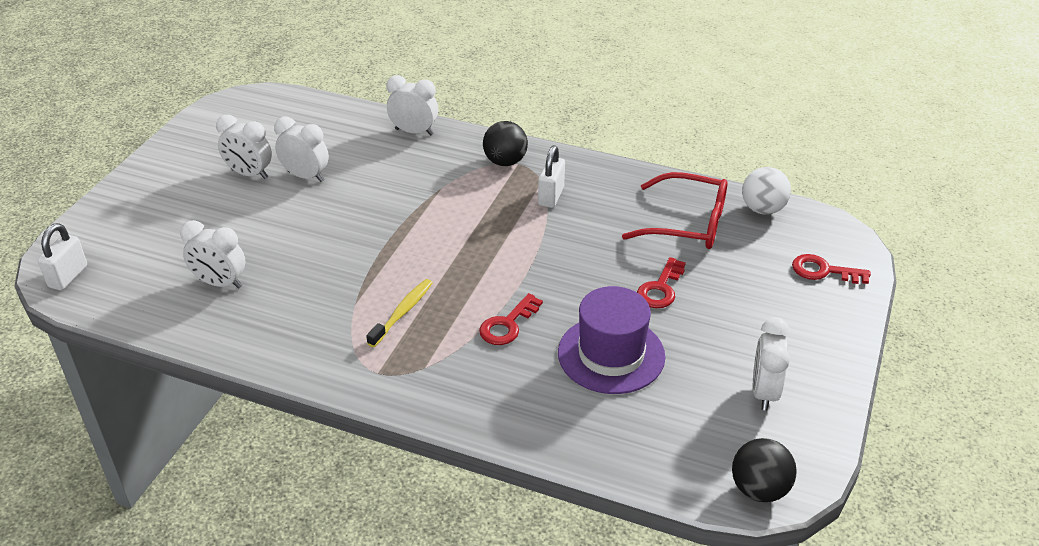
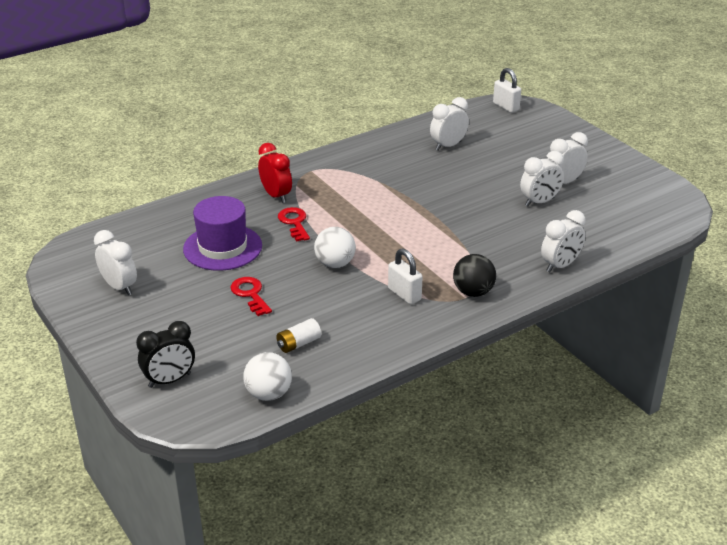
camera: 125 degrees right, 5 degrees down
(402, 312) = (350, 192): yellow toothbrush -> none
(466, 371) = (276, 196): none -> red clock
(550, 258) = (335, 264): none -> white ball
(688, 223) = (298, 344): red glasses -> white battery
(759, 489) = (71, 249): black ball -> none
(823, 271) = (169, 380): red key -> black clock

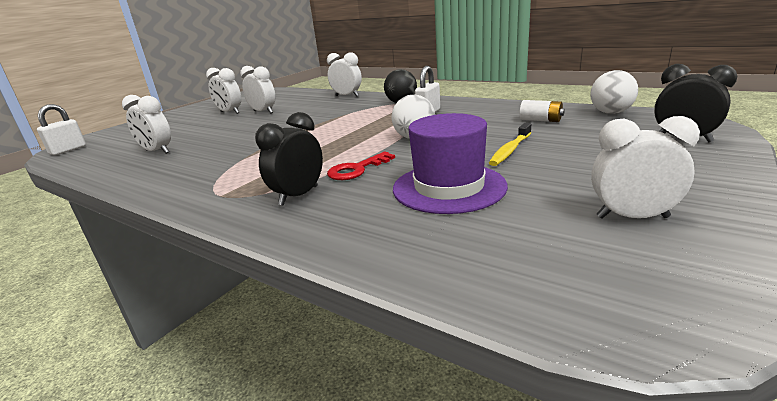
camera: 110 degrees left, 10 degrees down
(119, 287) = (632, 217): white clock -> white clock turned 75 degrees clockwise
(250, 294) = (510, 150): red key -> yellow toothbrush
(276, 196) = (299, 196): red clock -> black clock

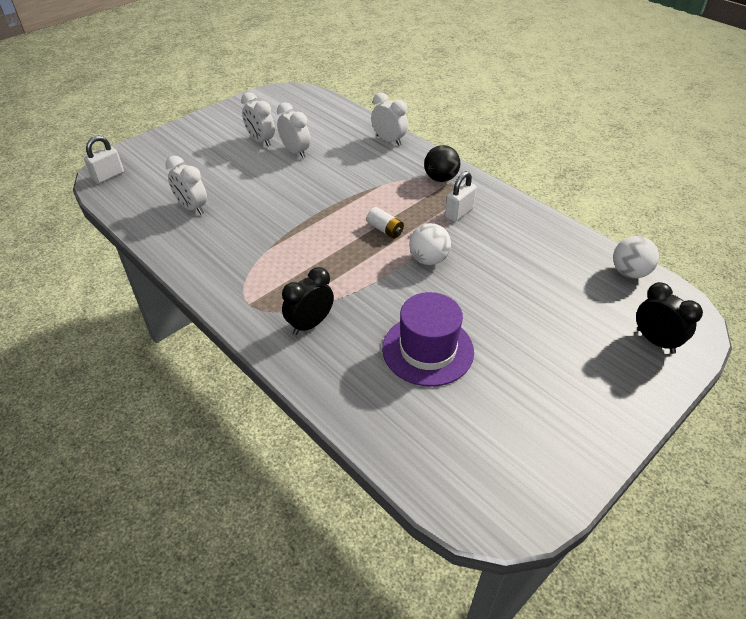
camera: 10 degrees right, 20 degrees up
(357, 169) = (363, 299): red key -> none
(510, 150) = (501, 310): yellow toothbrush -> none
(540, 120) = (556, 265): white battery -> white battery (385, 230)
(632, 217) = (538, 428): white clock -> none

